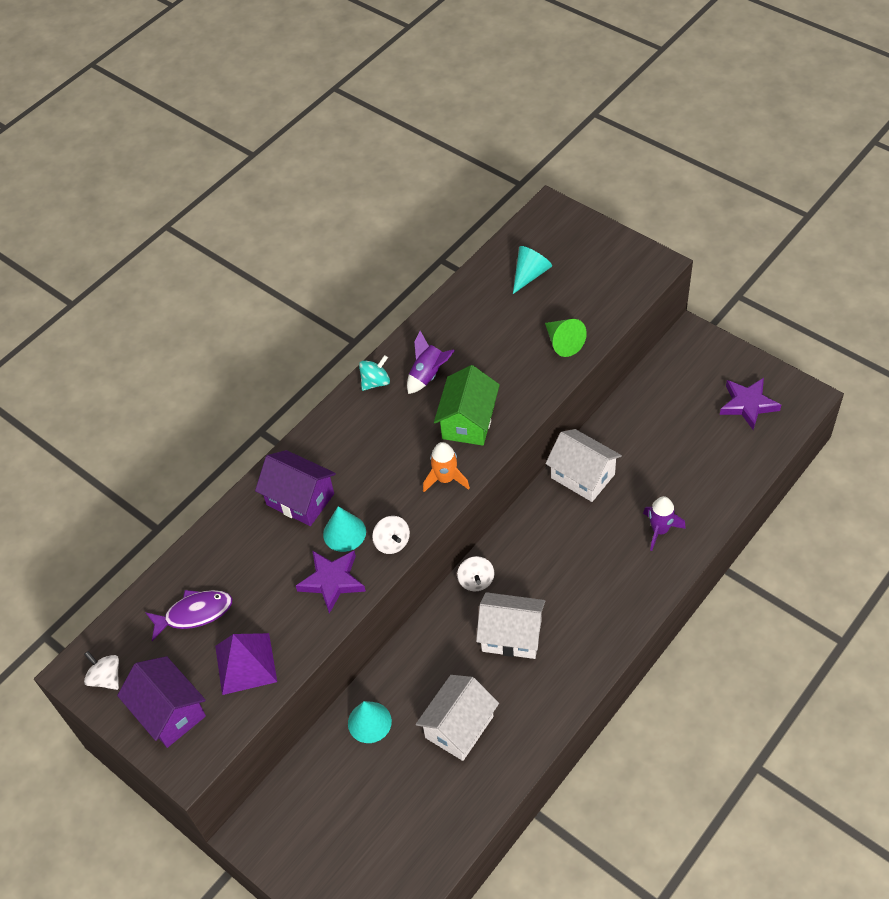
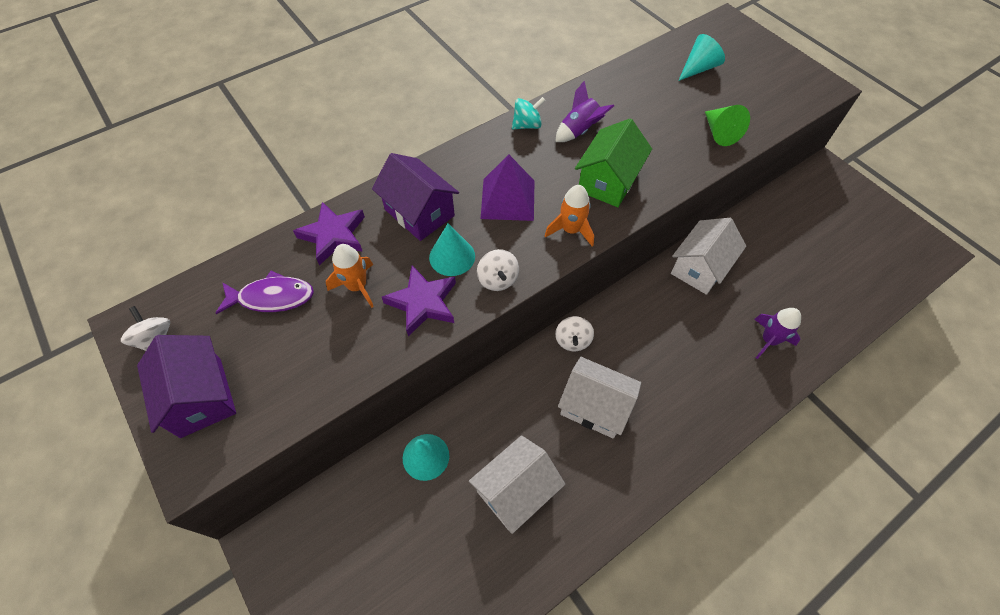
camera: 10 degrees right, 5 degrees up
(245, 663) = (301, 366): purple pyramid -> purple pyramid (508, 199)
(268, 583) = (357, 286): none -> orange rocket
(582, 476) = (700, 268): white house -> white house turned 75 degrees clockwise
(748, 404) = (875, 243): purple star -> purple star (333, 235)

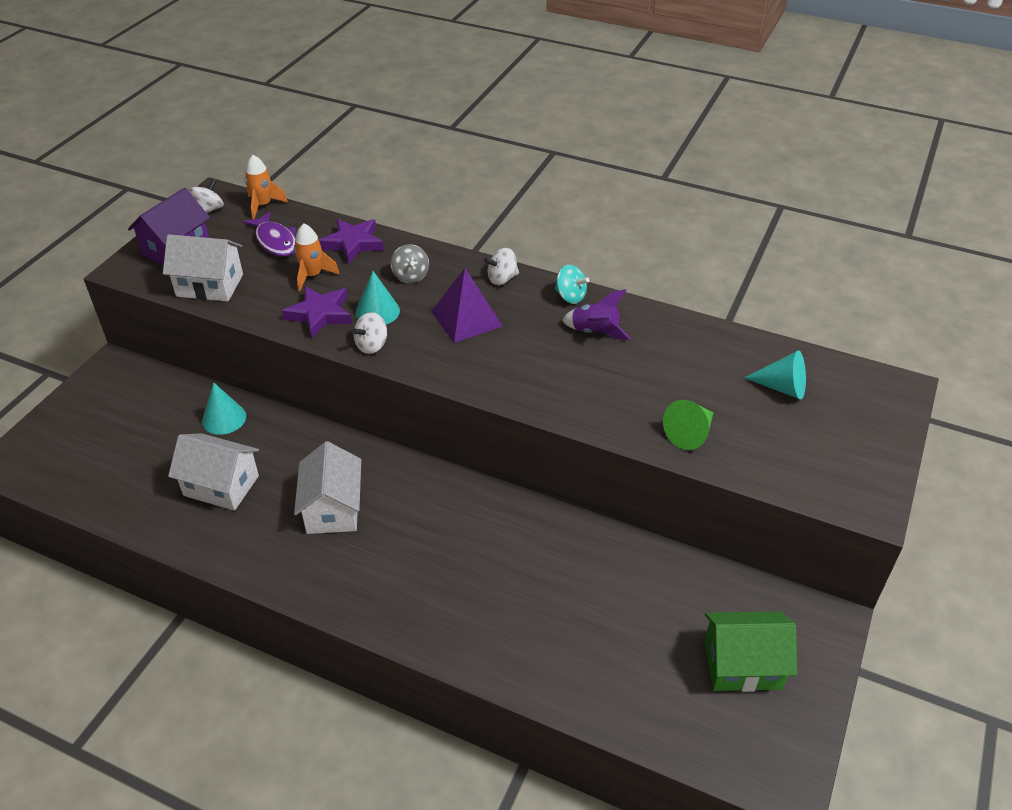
camera: 60 degrees right, 15 degrees down
(419, 212) = (410, 276): purple house -> grey spinning top
(571, 230) = (461, 369): orange rocket -> orange rocket (263, 205)
(572, 340) = (396, 467): white spinning top -> white spinning top (502, 279)
(608, 181) = (543, 373): green house -> green house (742, 665)
(700, 268) = (559, 537): white house -> white house (210, 285)
(769, 340) = (503, 628): purple rocket -> none

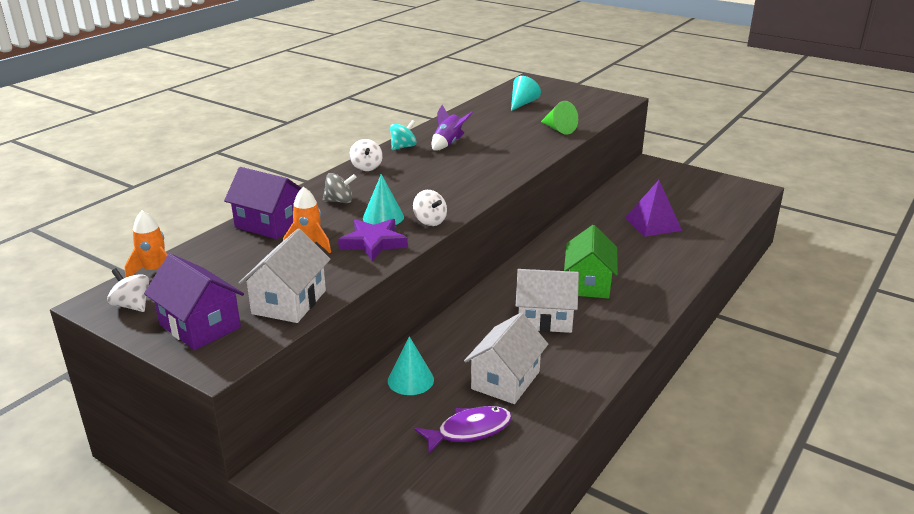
camera: 80 degrees left, 15 degrees down
(275, 241) = (233, 264): purple fish -> purple fish (469, 430)
(353, 243) = (269, 224): purple star -> purple house
(466, 318) = (411, 183): purple pyramid -> purple pyramid (653, 224)
(742, 665) = (683, 189): green house -> green house (588, 283)

